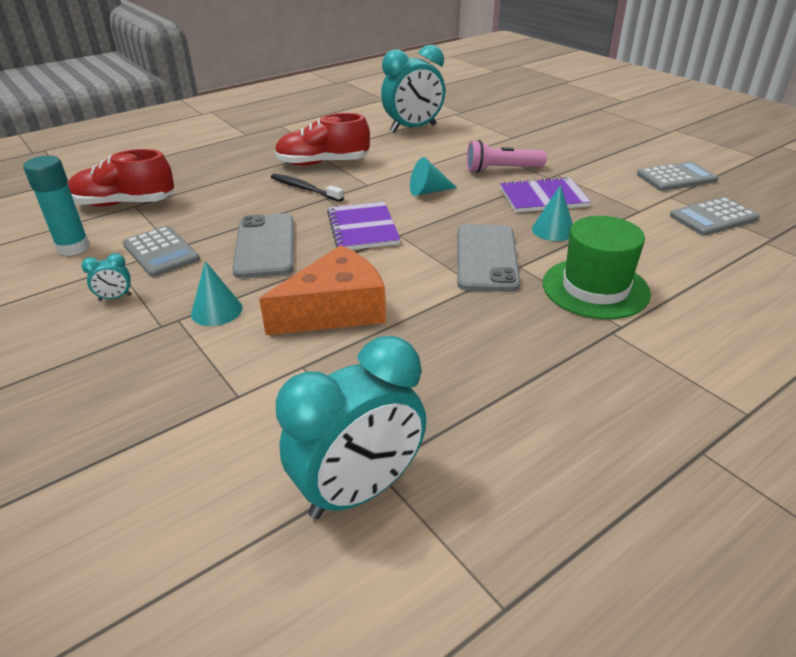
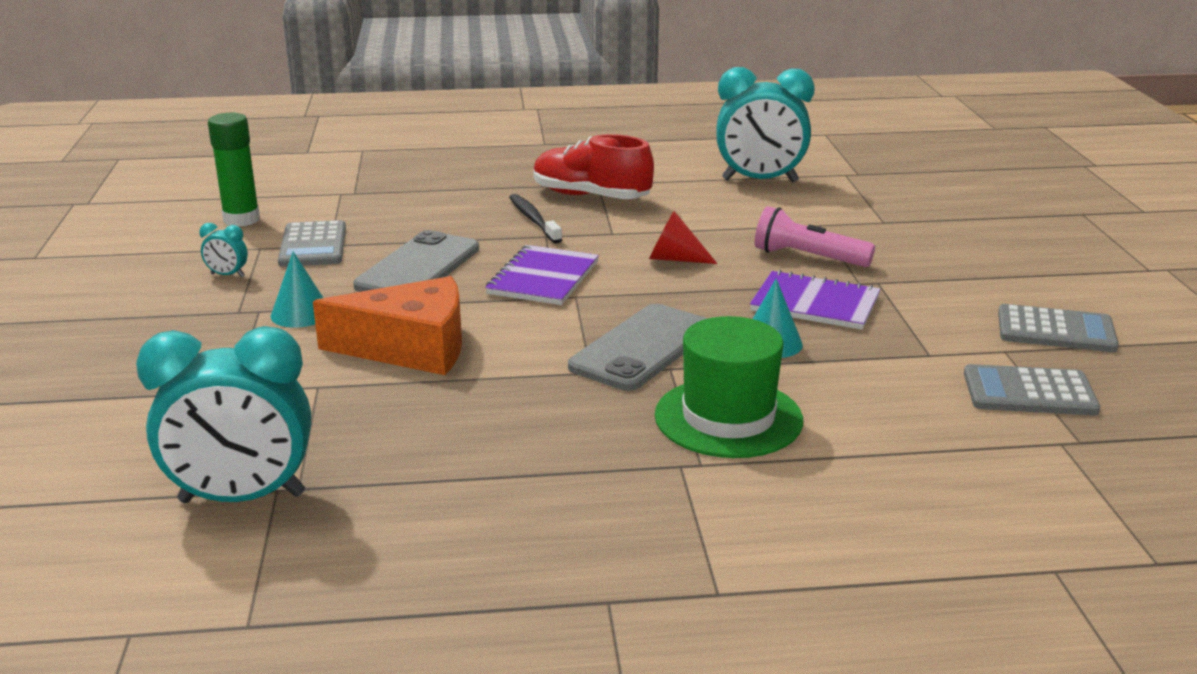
camera: 30 degrees right, 10 degrees down
(73, 248) = (241, 220): turquoise glue stick -> green glue stick
(125, 203) = (333, 189): red shoe -> none
(428, 191) = (674, 259): turquoise cone -> red cone

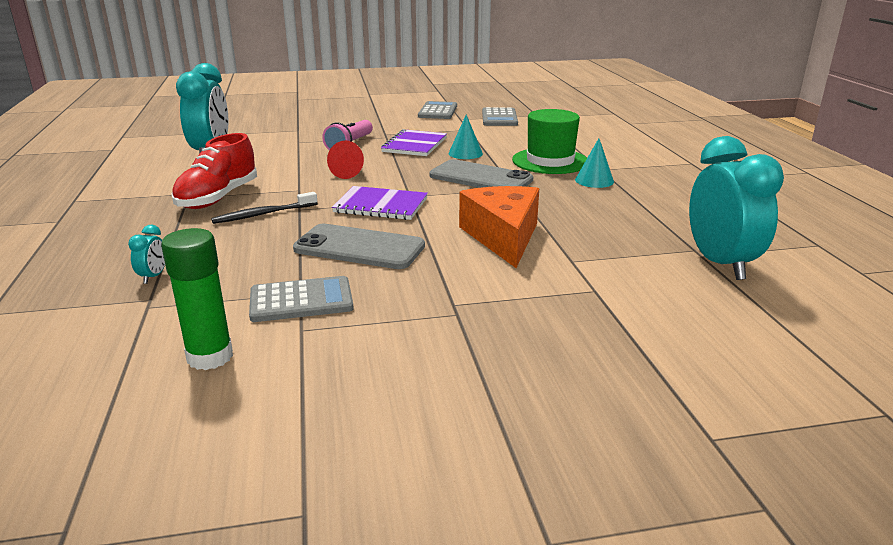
camera: 95 degrees left, 0 degrees up
(227, 275) = (375, 335): turquoise clock -> turquoise clock (153, 277)
(300, 313) = (456, 284): turquoise cone -> turquoise cone (594, 180)

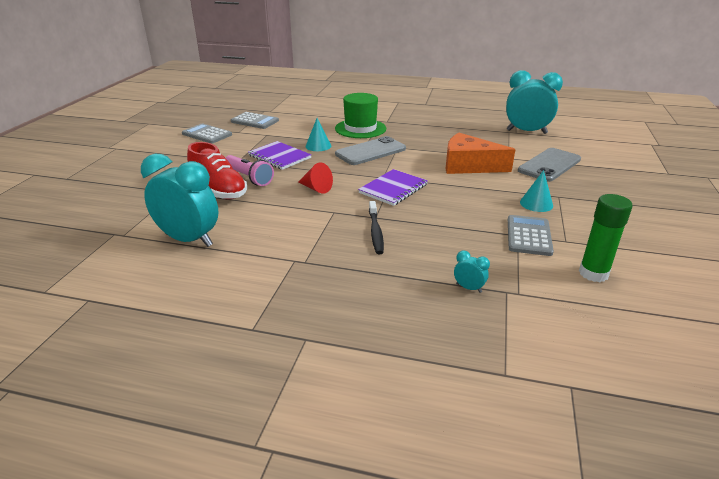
camera: 65 degrees left, 5 degrees up
(218, 198) = (321, 247): red shoe -> red shoe (219, 190)
(359, 248) = (460, 207): grey phone -> grey phone (549, 165)
(594, 180) = (403, 127): turquoise cone -> turquoise cone (536, 204)

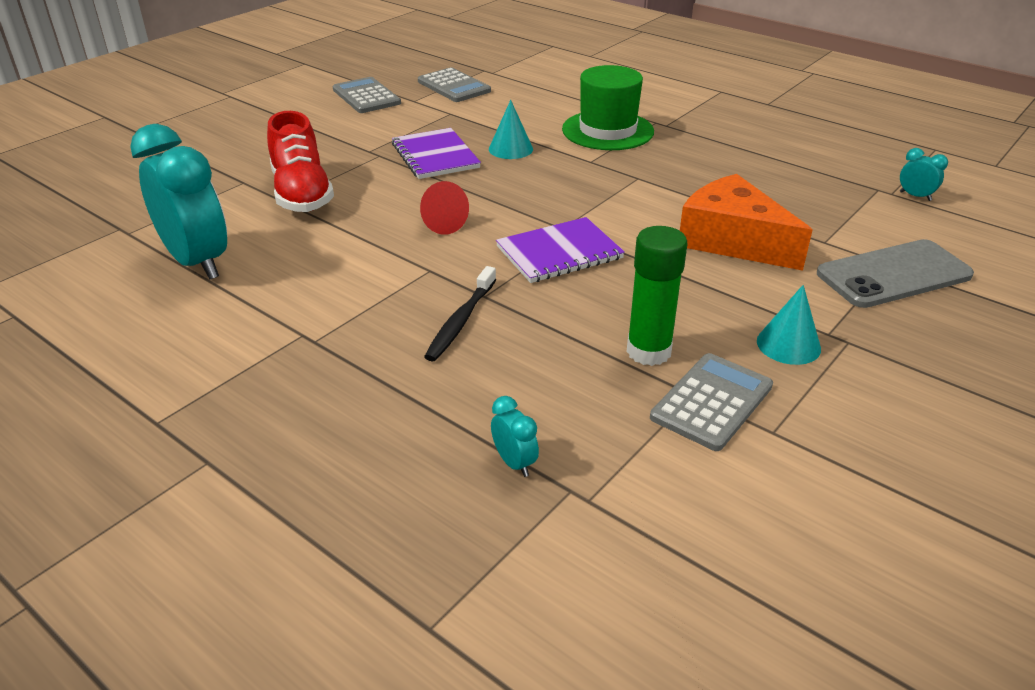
camera: 25 degrees right, 5 degrees up
(249, 178) = (360, 182): pink flashlight -> none
(370, 151) = (585, 176): grey phone -> none
(526, 132) = (915, 196): turquoise clock -> turquoise clock, size x0.41
(593, 273) = (762, 510): green glue stick -> green glue stick (648, 351)

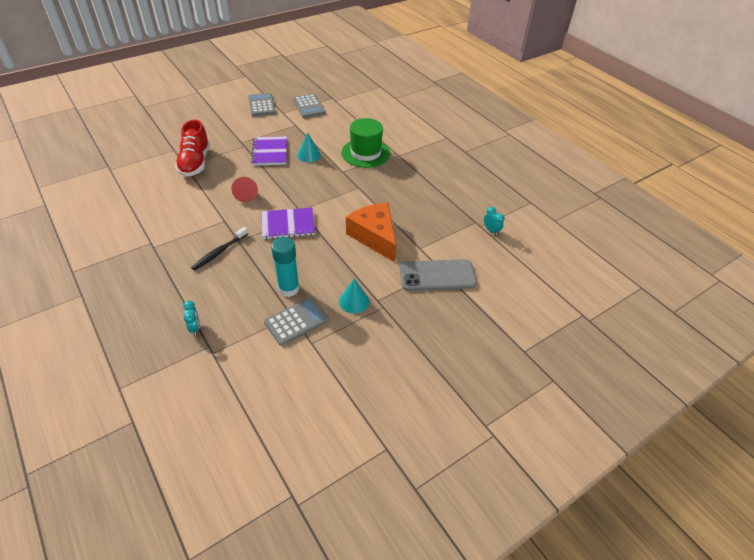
camera: 15 degrees right, 10 degrees up
(197, 262) = (129, 193): turquoise clock -> none
(648, 351) = (289, 289): green glue stick -> turquoise glue stick

